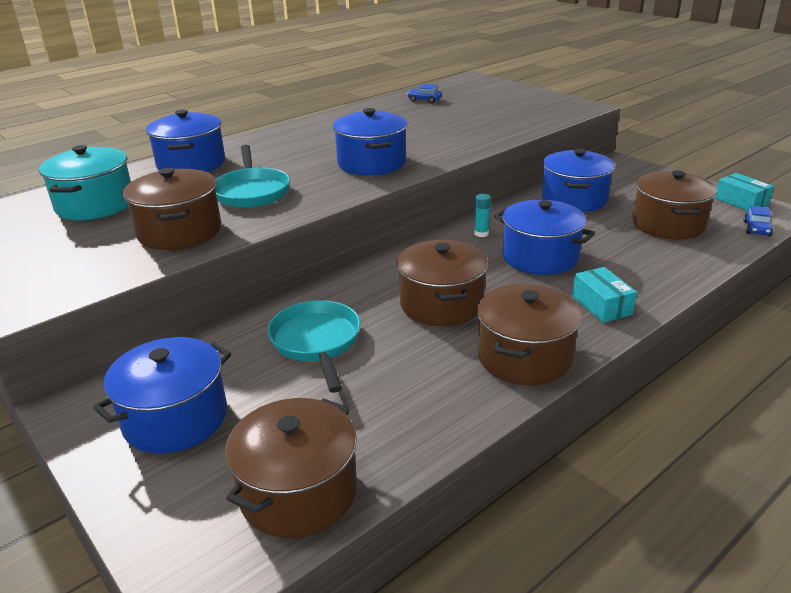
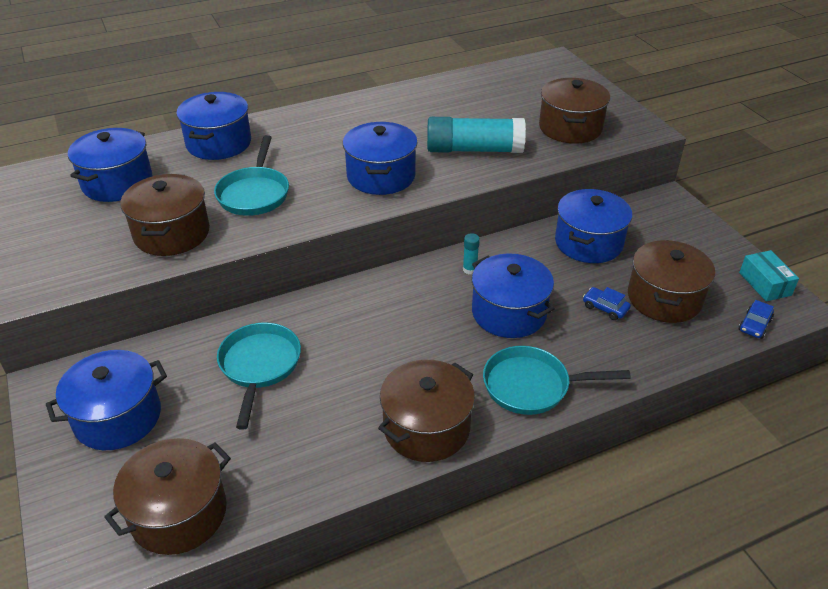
camera: 15 degrees right, 10 degrees up
(95, 205) = (117, 183): turquoise pot -> blue pot
(424, 100) = (484, 88): blue car -> blue car (605, 308)
(441, 304) = (386, 349): brown pot -> brown pot (570, 128)
(446, 136) = (474, 150): none -> turquoise glue stick
(601, 305) = (532, 386): turquoise box -> turquoise pan

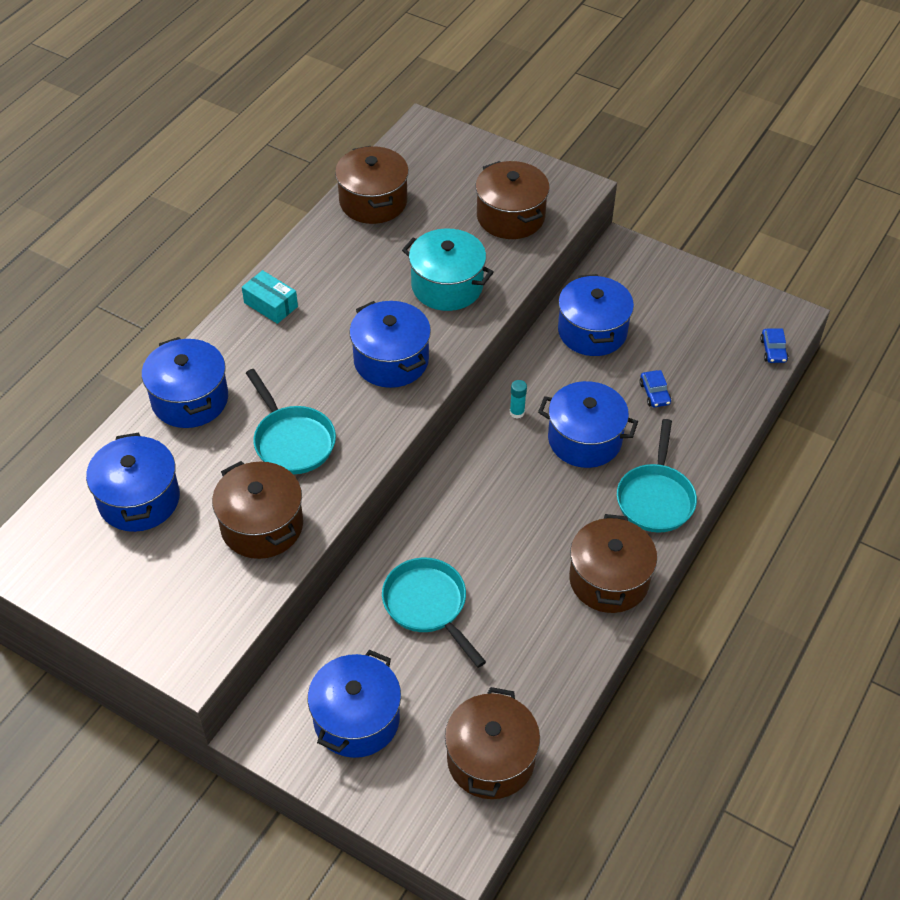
camera: 35 degrees left, 10 degrees up
(474, 150) = (447, 286): turquoise glue stick -> turquoise pot
(532, 386) = (655, 498): turquoise pan -> turquoise pan turned 45 degrees counterclockwise
(605, 308) = (654, 393): blue car -> blue car turned 105 degrees counterclockwise
(664, 298) = (692, 359): brown pot -> brown pot (373, 201)
(765, 284) = (755, 304): turquoise box -> turquoise box (270, 305)

